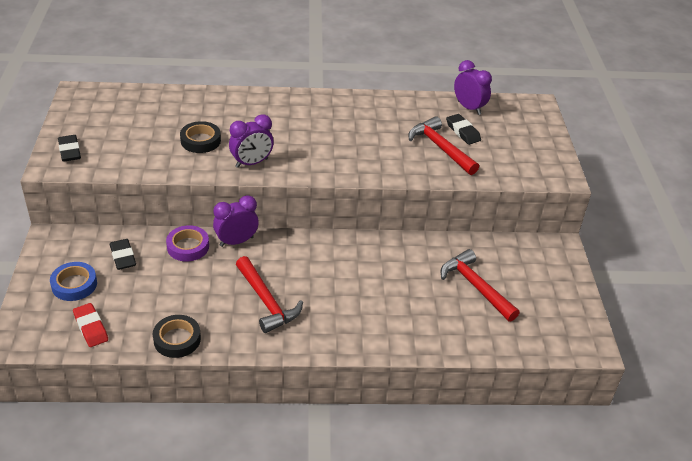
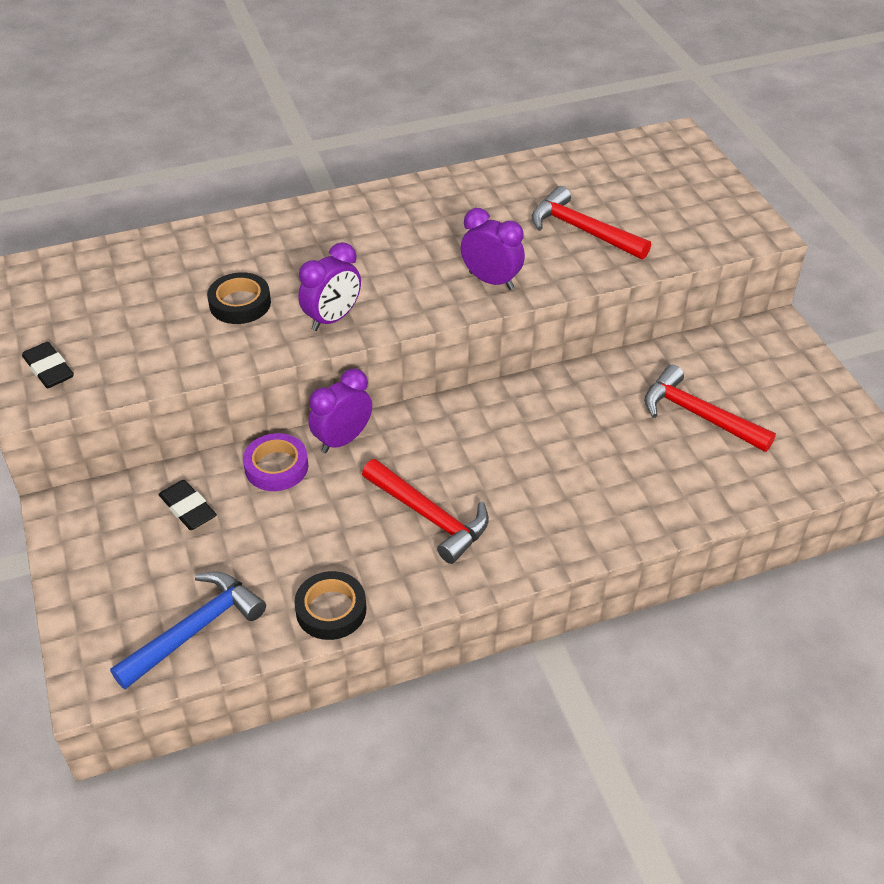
camera: 15 degrees left, 5 degrees up
(74, 284) = (136, 571): blue tape -> none
(91, 327) = (195, 629): red eraser -> blue hammer
(463, 132) = (600, 199): black eraser -> none
(469, 108) = (590, 162): purple clock -> purple clock (491, 280)

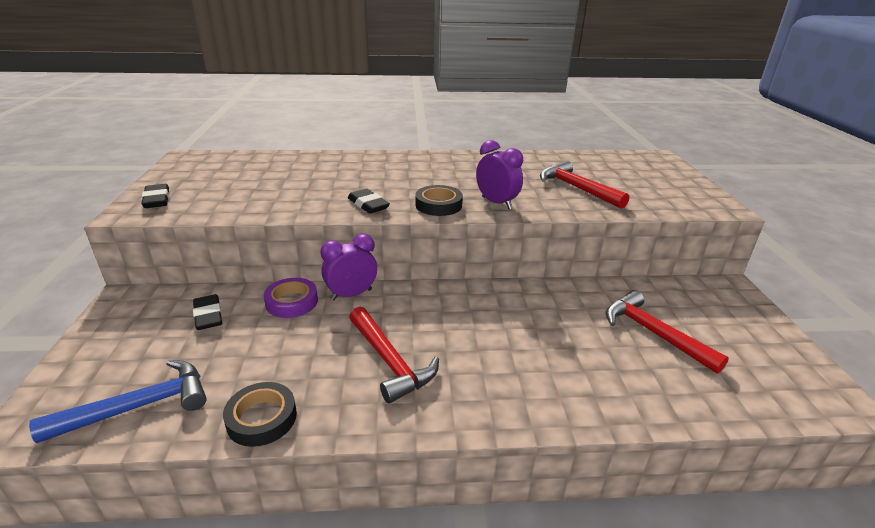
camera: 15 degrees right, 15 degrees down
(240, 303) = (311, 188): black tape -> black tape (438, 205)
(332, 319) = (368, 205): purple clock -> black eraser

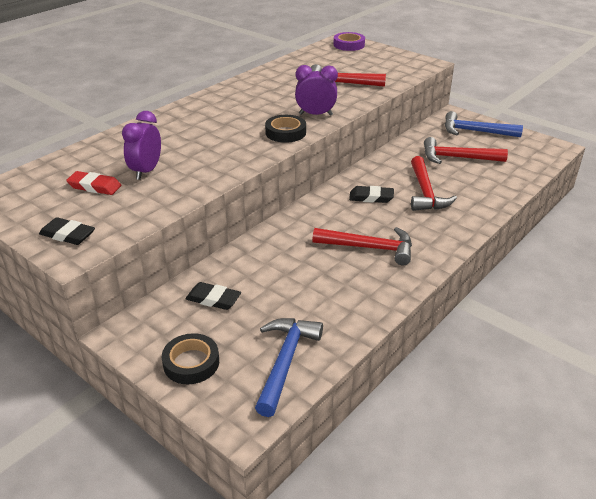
camera: 45 degrees left, 5 degrees up
(238, 179) = (94, 186): none -> red eraser
(262, 418) = (361, 315): black tape -> black tape (191, 363)
(292, 302) = (251, 257): purple tape -> purple tape (349, 45)
(351, 294) = (279, 230): purple clock -> purple clock (146, 171)
(368, 205) = (242, 155): black eraser -> black eraser (371, 197)
(547, 346) = (425, 192): none -> red hammer
(730, 318) = (475, 131): none -> blue hammer

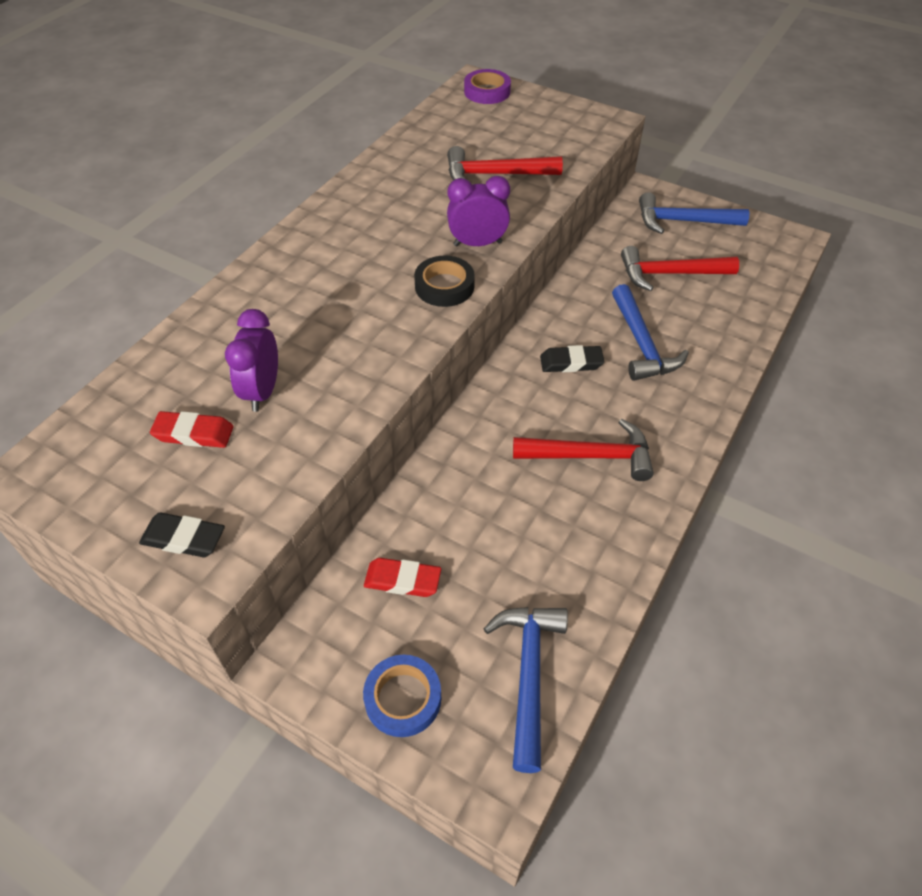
camera: 10 degrees left, 15 degrees up
(191, 363) = (403, 698): black tape -> blue tape
(213, 299) = (402, 580): black eraser -> red eraser
(425, 192) = (642, 344): red hammer -> blue hammer

